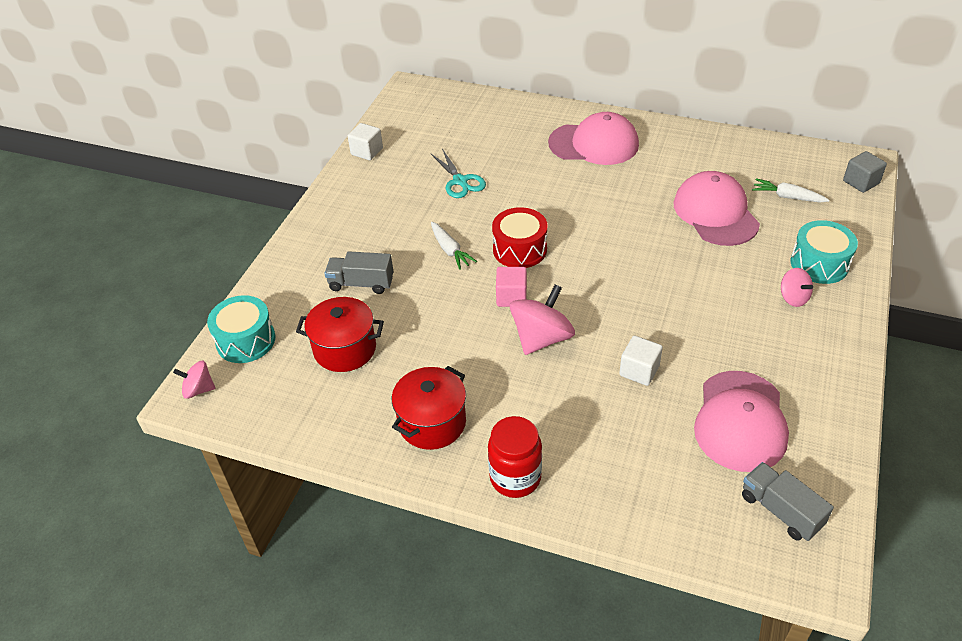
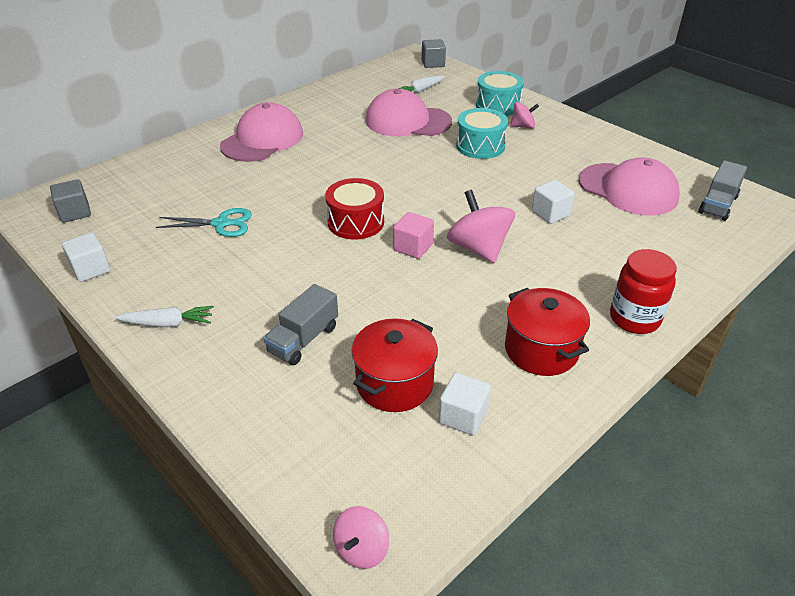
camera: 65 degrees left, 5 degrees down
(246, 340) = (310, 472): turquoise drum -> turquoise drum (480, 146)
(332, 399) = (463, 416): none -> white cube
(419, 110) = (75, 212): none -> grey cube
(450, 250) = (315, 262): white carrot -> white carrot (168, 323)
(780, 511) = (718, 204): grey truck -> grey truck turned 45 degrees counterclockwise

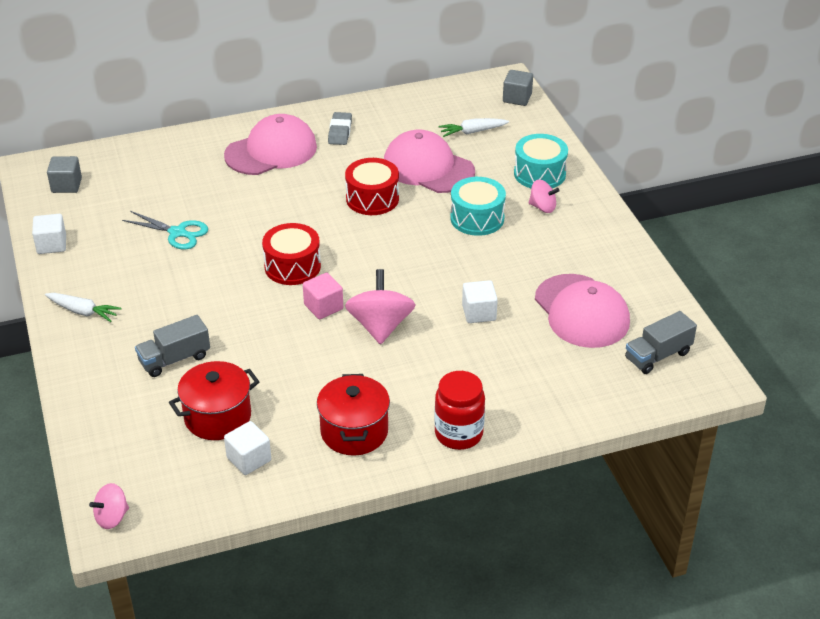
camera: 25 degrees right, 0 degrees up
(312, 113) = (340, 132): none -> grey eraser
(381, 153) = (372, 199): none -> red drum

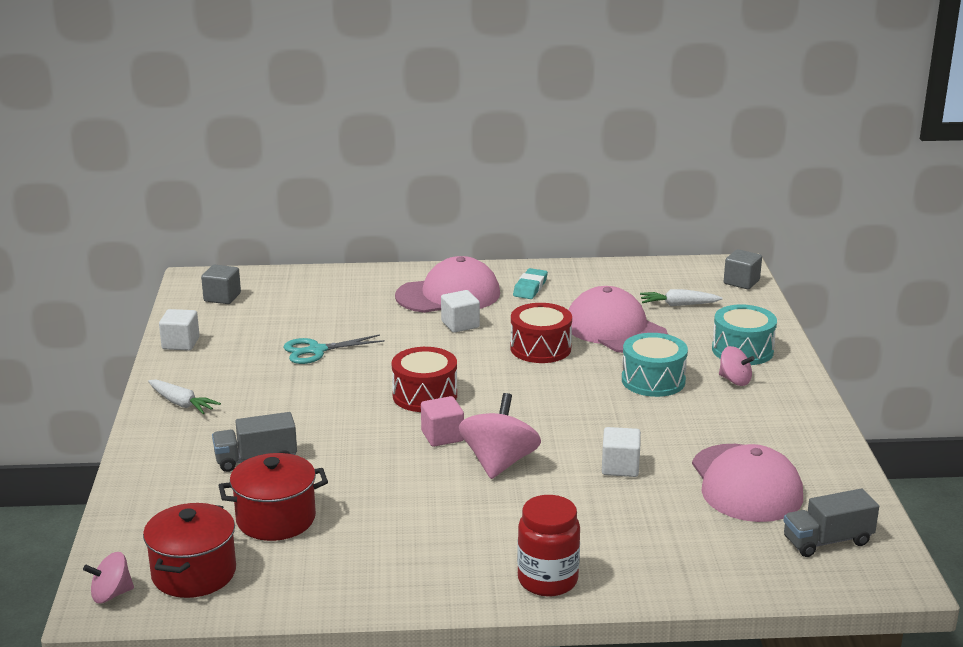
camera: 15 degrees right, 15 degrees down
(178, 233) = (316, 351): turquoise scissors -> turquoise scissors turned 120 degrees clockwise
(249, 459) = (291, 565): white cube -> white cube (460, 324)
(340, 132) = (530, 288): grey eraser -> turquoise eraser
(354, 431) = (424, 558): red pot -> red pot (194, 573)

